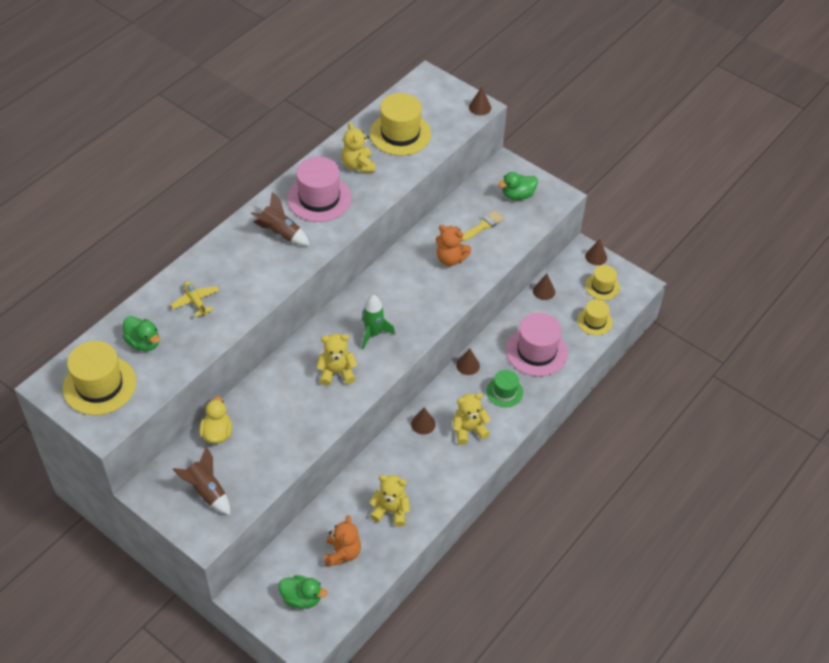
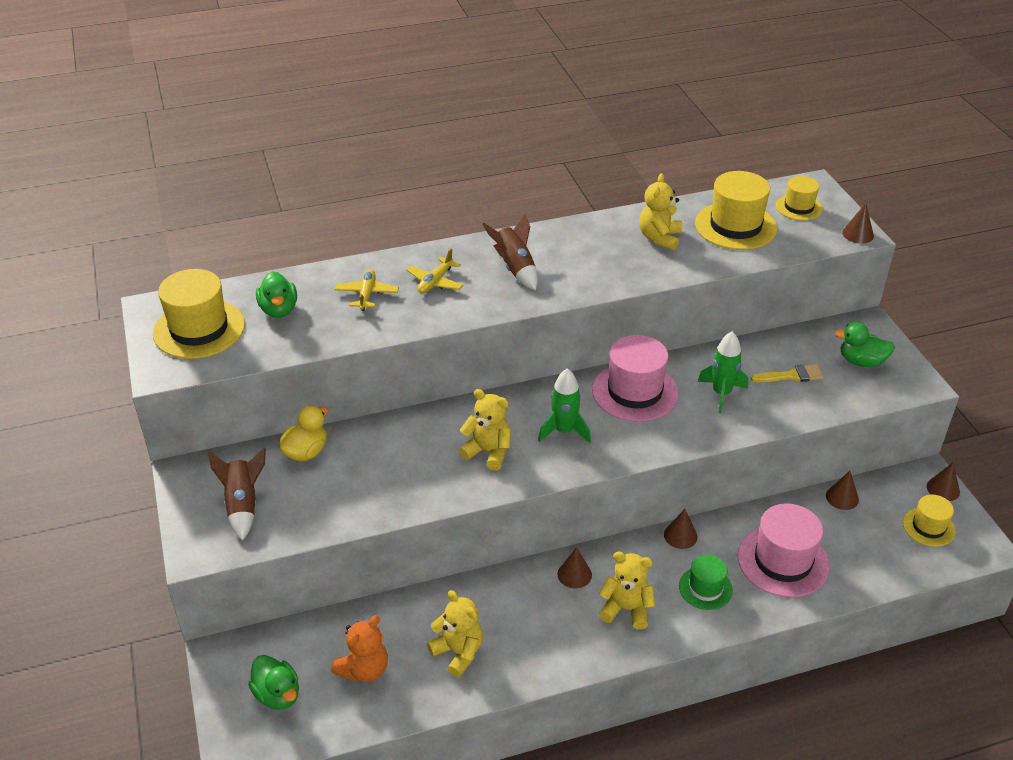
camera: 35 degrees right, 10 degrees down
(235, 269) = (435, 282): none -> yellow plane
(319, 198) = (587, 252): pink hat -> pink hat (635, 391)
(450, 259) = (721, 393): orange teddy bear -> green rocket
(594, 321) = (889, 562): yellow hat -> yellow hat (799, 207)

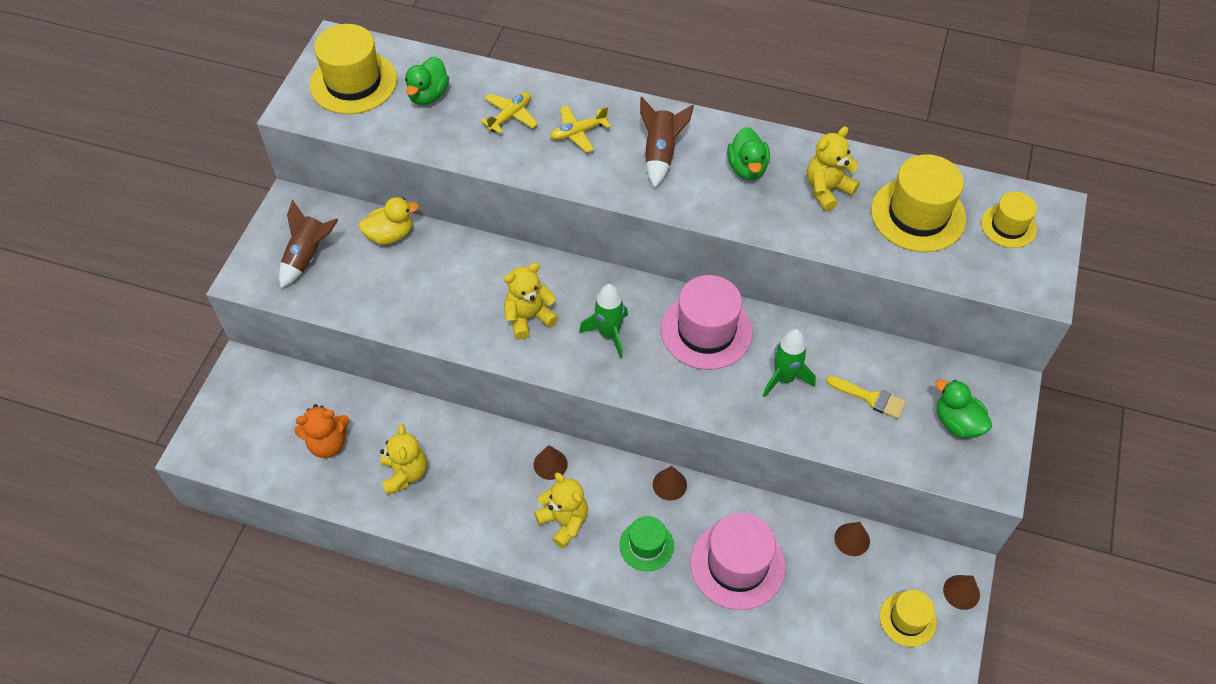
camera: 35 degrees right, 15 degrees up
(278, 694) = (255, 424): green duck -> green duck (747, 168)
(488, 452) = (529, 317): yellow teddy bear -> yellow teddy bear turned 90 degrees counterclockwise
(858, 234) = (1040, 290): brown cone -> none

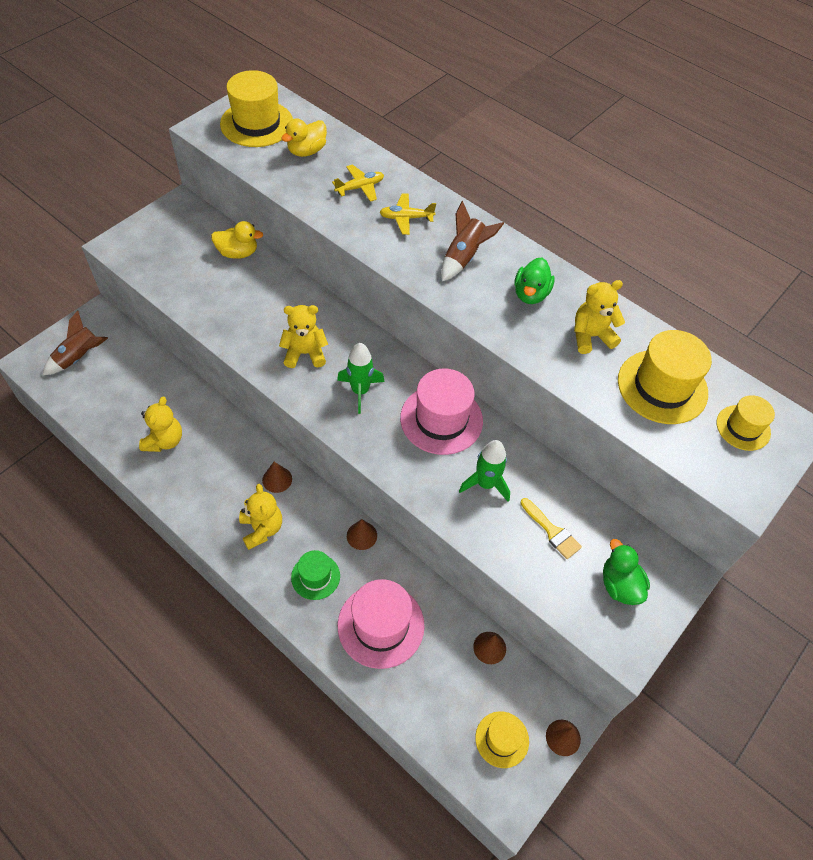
camera: 20 degrees right, 0 degrees up
(308, 256) = (169, 246): brown rocket -> brown rocket (79, 357)
(328, 443) = (123, 395): orange teddy bear -> none
(428, 95) = (306, 151): green duck -> yellow duck

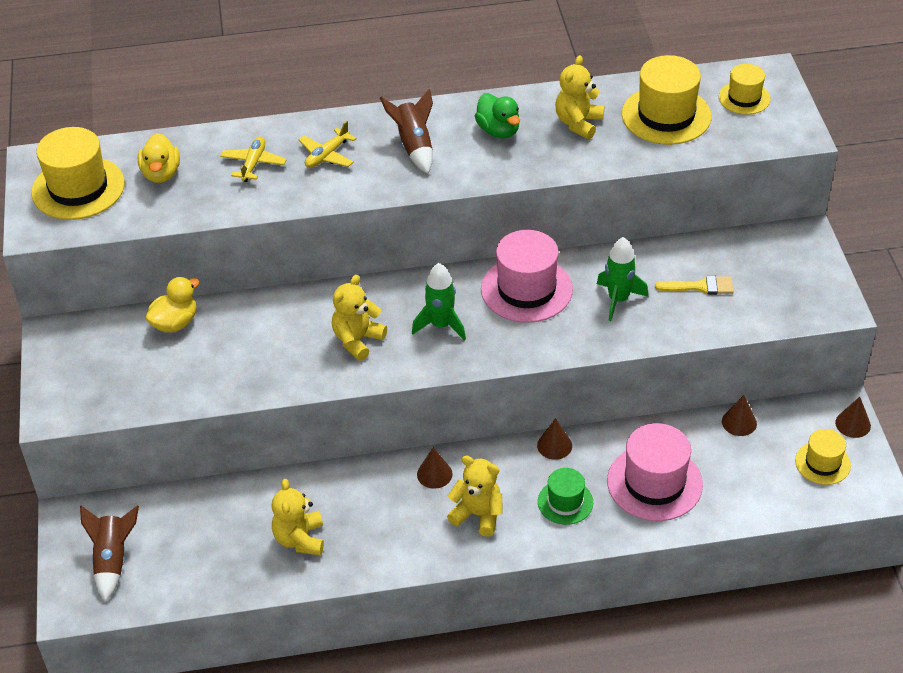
camera: 45 degrees left, 10 degrees down
(164, 440) = (300, 539): yellow teddy bear -> yellow teddy bear turned 150 degrees counterclockwise
(619, 585) = (782, 277): green duck -> none

